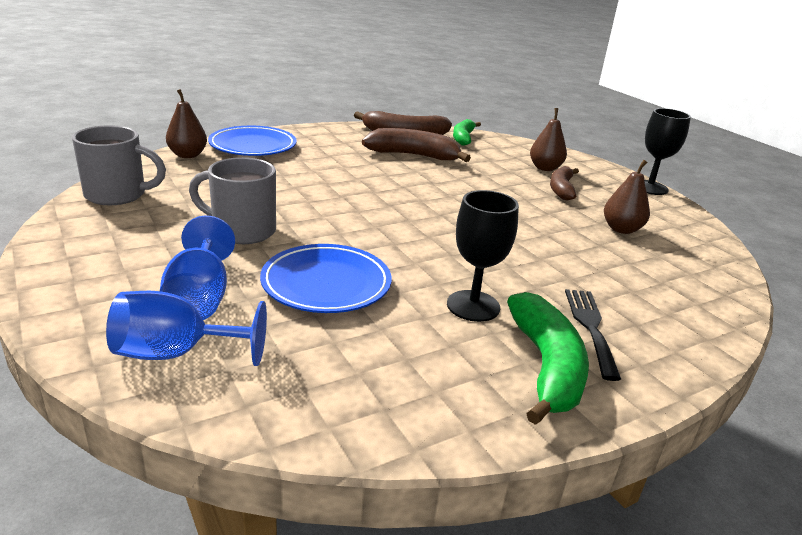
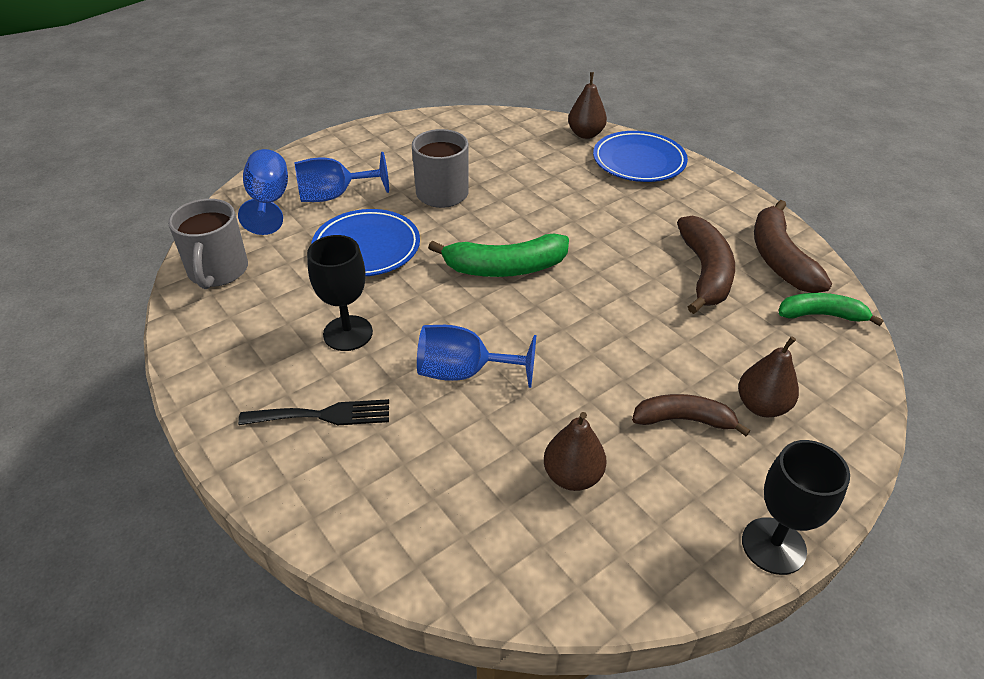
camera: 85 degrees right, 15 degrees up
(117, 195) = (481, 126): grey mug -> grey mug (218, 271)
(525, 253) = (464, 372): none -> blue goblet
(546, 366) = (259, 378): green banana -> green banana (505, 268)

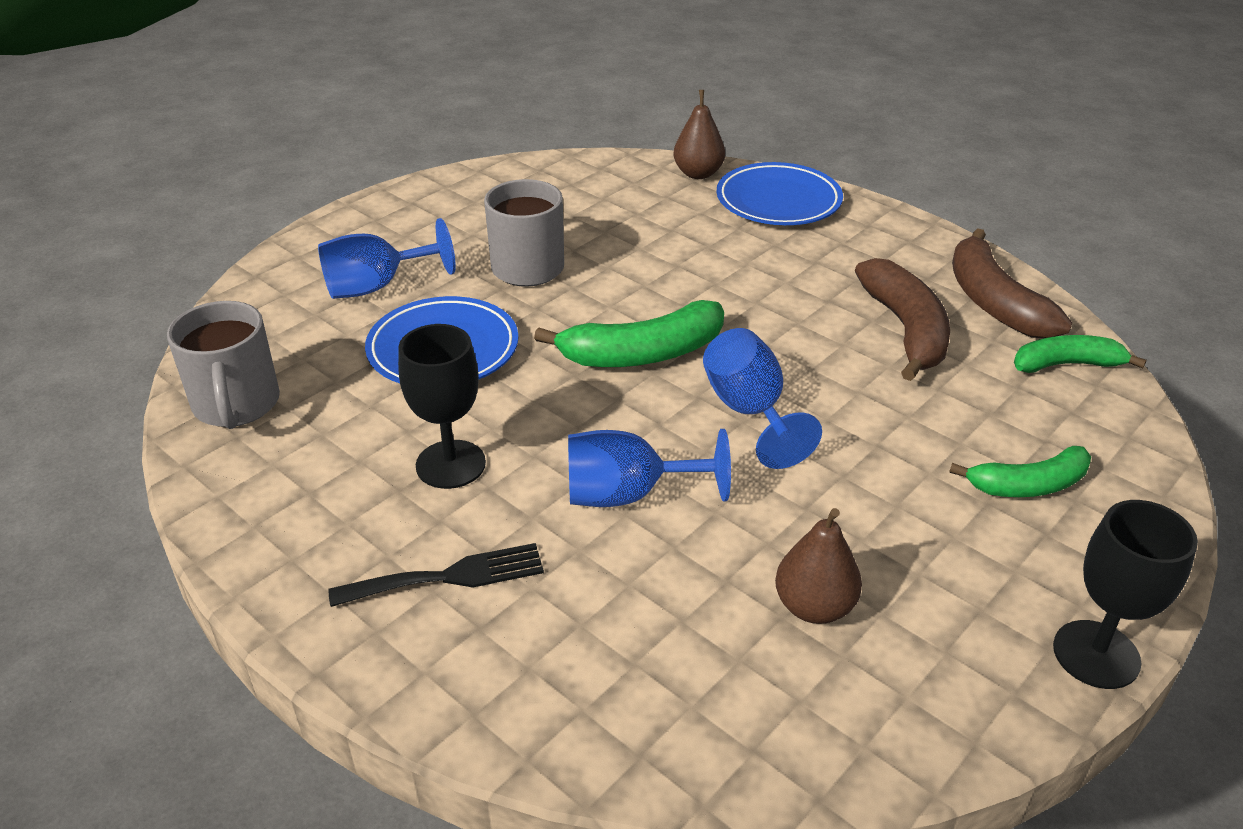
camera: 10 degrees left, 5 degrees down
(268, 202) = (284, 304): blue goblet -> blue goblet (749, 411)
(684, 420) = (935, 516): brown banana -> none
(761, 406) = (1028, 485): brown pear -> green banana

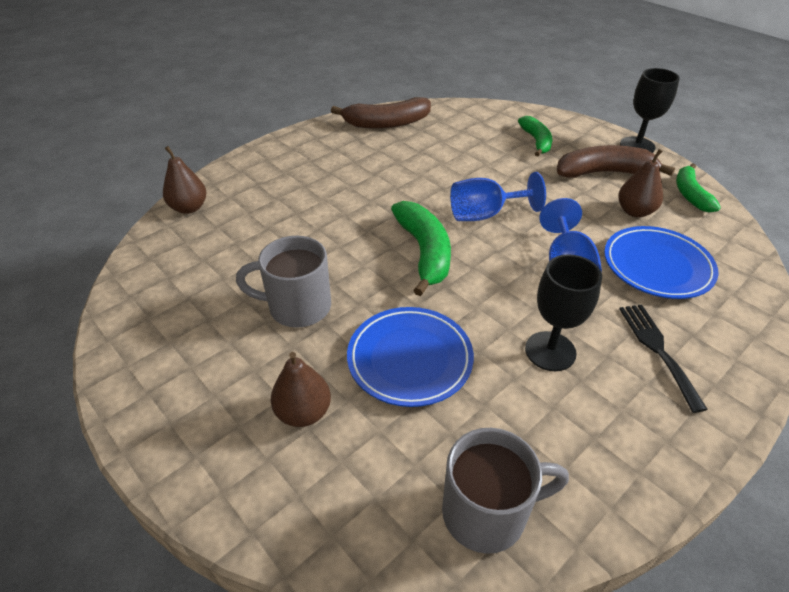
camera: 85 degrees left, 5 degrees up
(376, 287) = (303, 412): blue goblet -> brown pear
(778, 201) = (247, 177): blue plate -> blue plate (657, 266)
(905, 330) = (409, 153): brown banana -> brown banana (604, 173)
(1066, 365) = (444, 115): green banana -> green banana (690, 194)

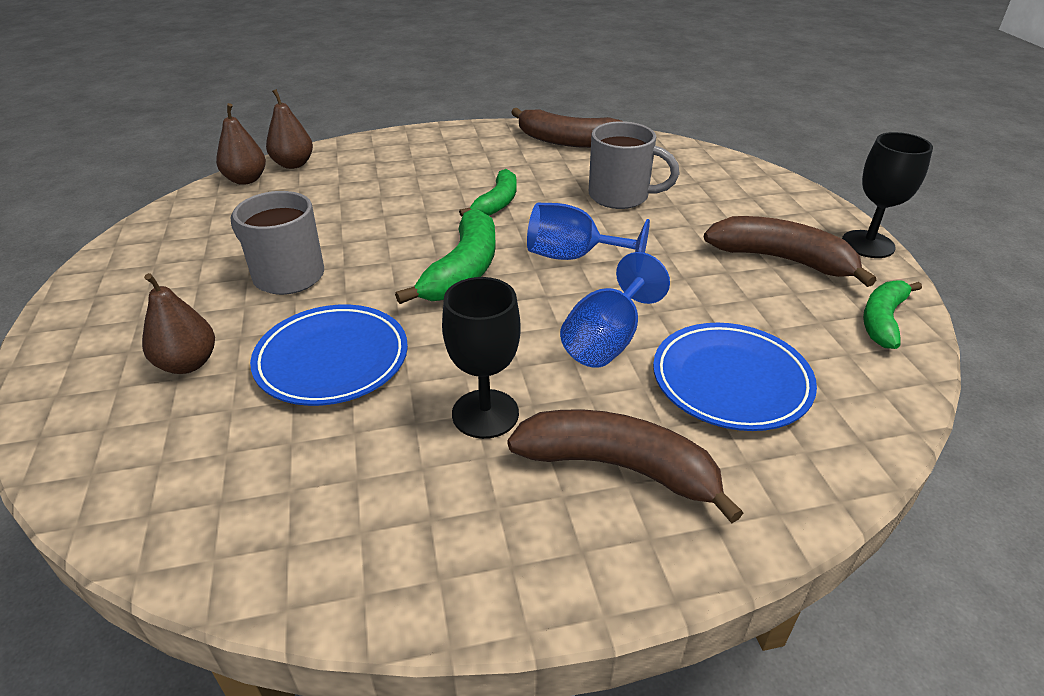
camera: 30 degrees right, 5 degrees down
(487, 512) = (238, 528): grey mug -> grey mug (621, 196)
(536, 141) = (728, 203): green banana -> green banana (497, 203)
(635, 211) = (773, 313): brown pear -> brown pear (246, 180)
(657, 349) = (619, 467): black fork -> brown banana

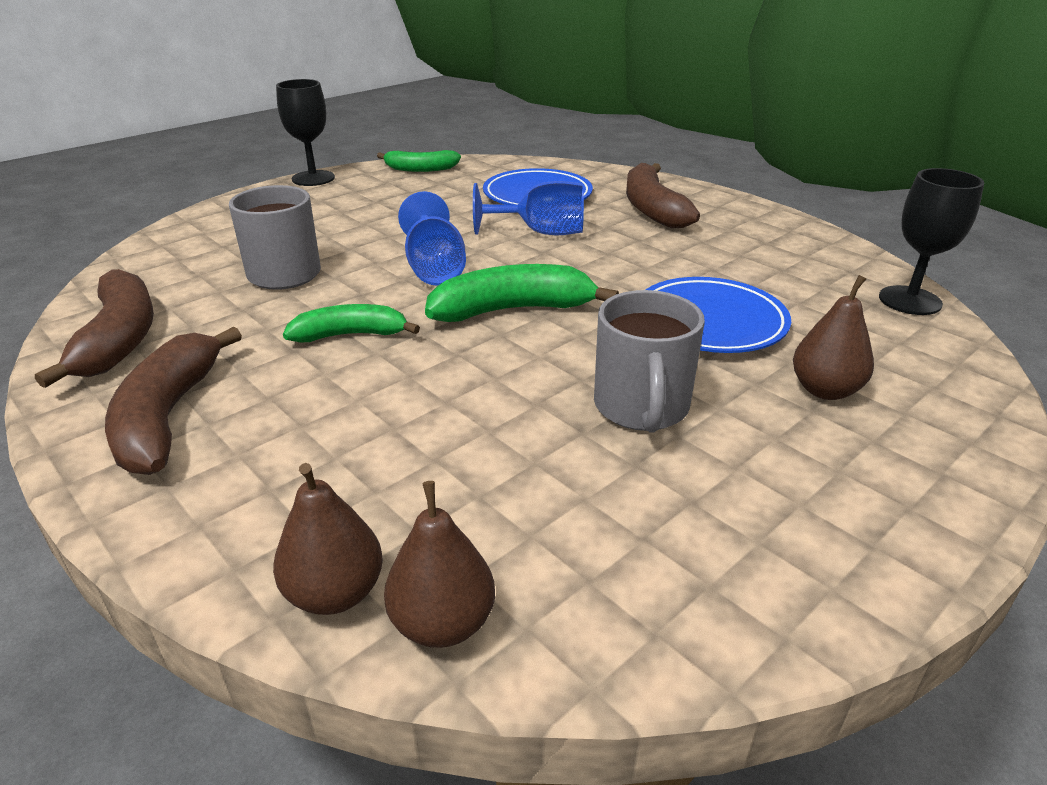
camera: 120 degrees left, 5 degrees down
(485, 414) = (670, 250): black goblet -> black goblet (910, 300)
(782, 260) = (363, 199): brown banana -> brown banana (169, 416)

